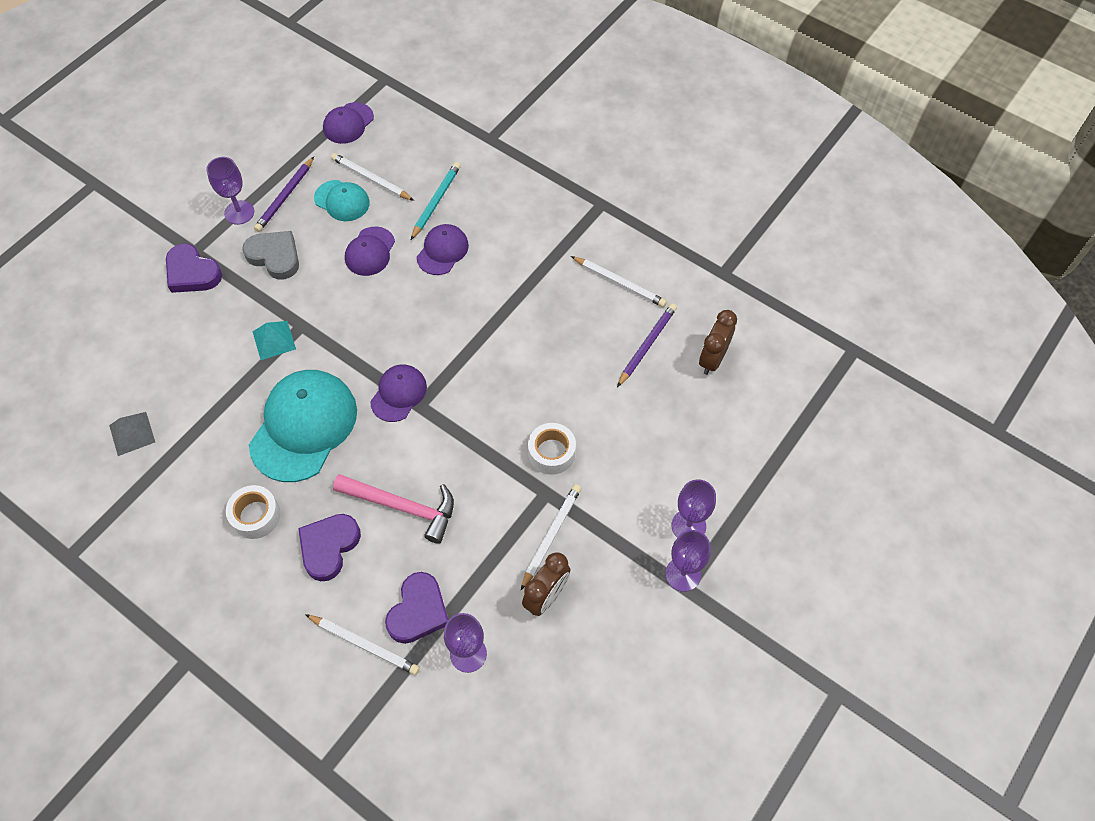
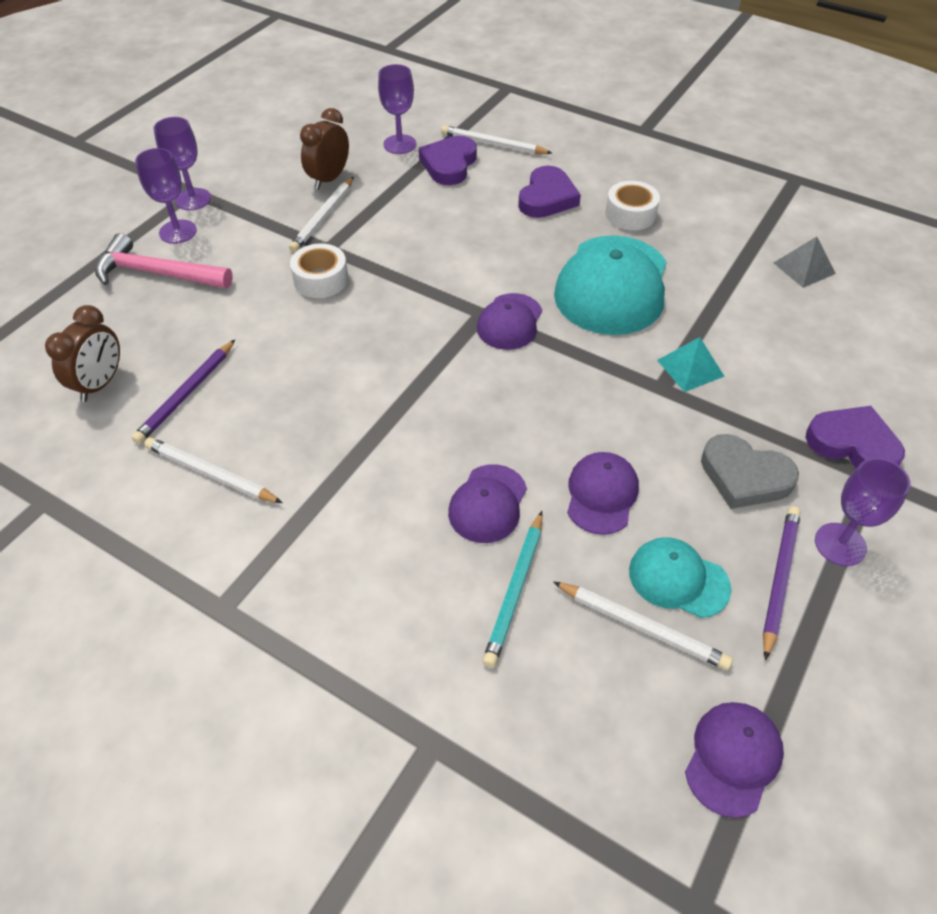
camera: 175 degrees right, 10 degrees down
(402, 507) = (480, 228): pink hammer -> pink hammer (157, 273)

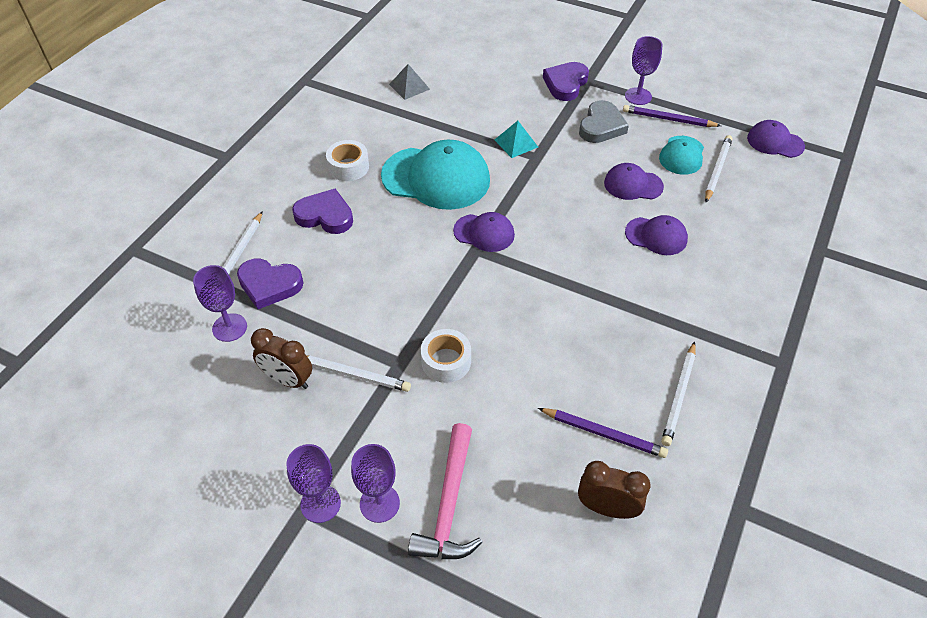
camera: 95 degrees left, 0 degrees up
(515, 590) = (714, 221): turquoise pencil -> none

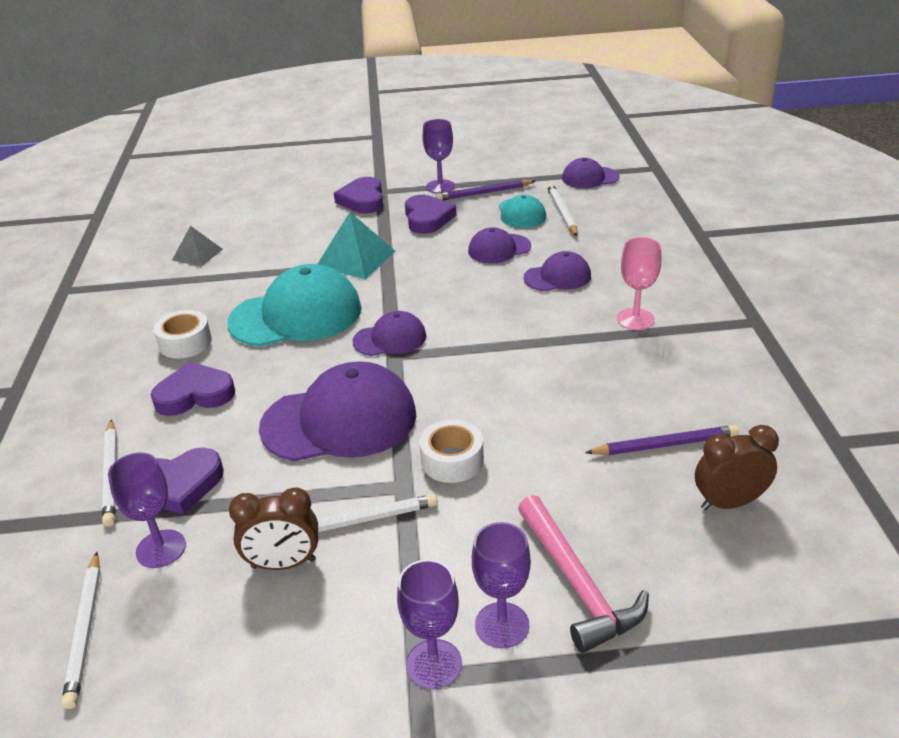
camera: 30 degrees left, 15 degrees down
(399, 287) = (340, 420): none -> purple cap
(516, 143) = (355, 259): turquoise pyramid -> turquoise pyramid, size x1.57
(601, 126) = (427, 218): grey heart -> purple heart
(679, 396) = (698, 383): white pencil -> white pencil (85, 631)
(683, 309) = (635, 319): none -> pink goblet

